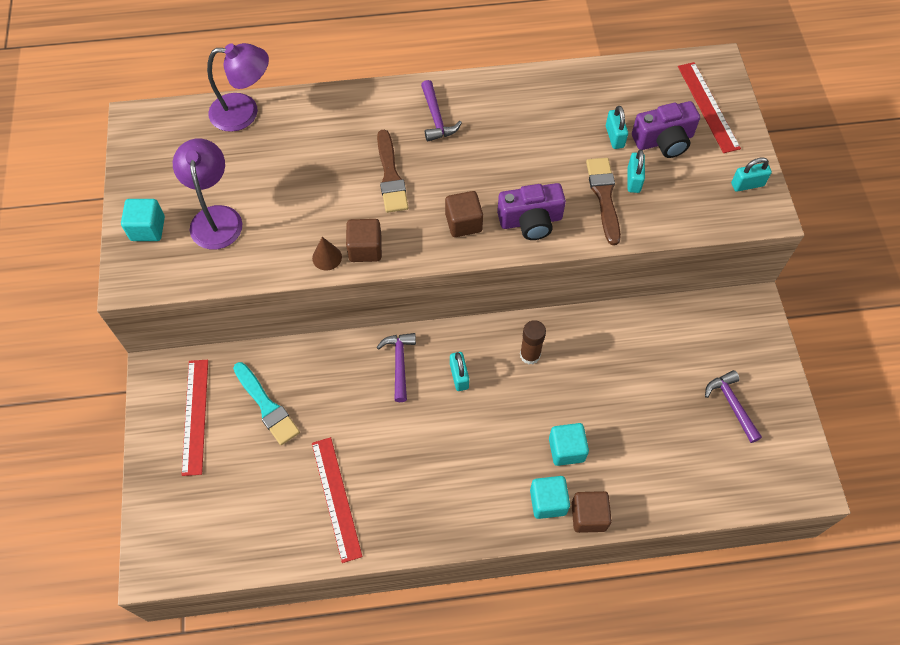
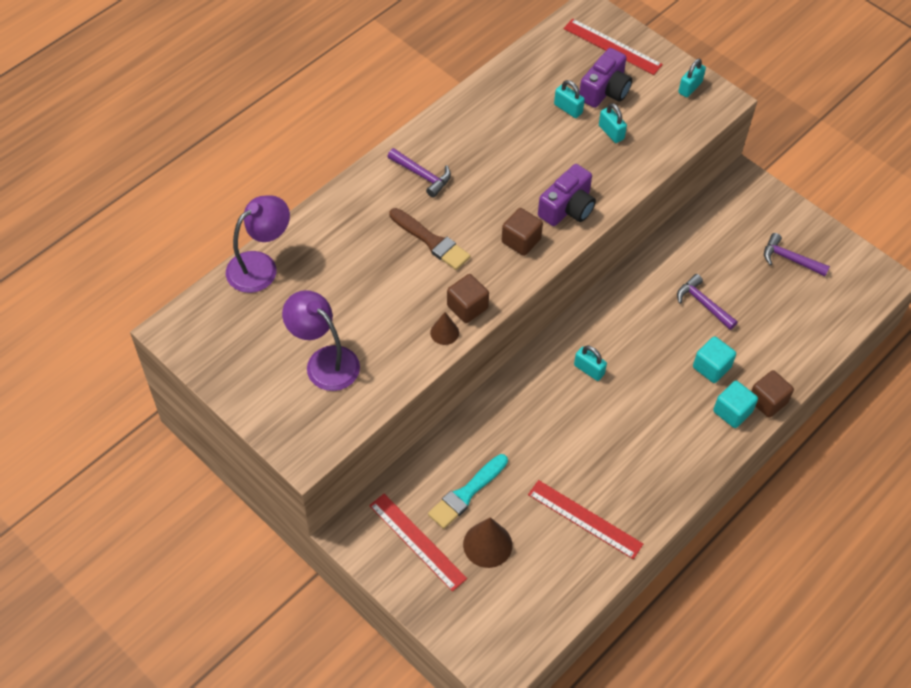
camera: 40 degrees left, 5 degrees down
(148, 229) = (277, 406): turquoise cube -> none
(243, 459) = (487, 544): none -> brown cone
(267, 406) = (466, 493): turquoise brush -> turquoise brush turned 120 degrees clockwise
(399, 363) = (536, 391): purple hammer -> purple hammer (703, 303)
(530, 355) = (624, 319): brown glue stick -> none
(604, 196) = (602, 157): brown brush -> none

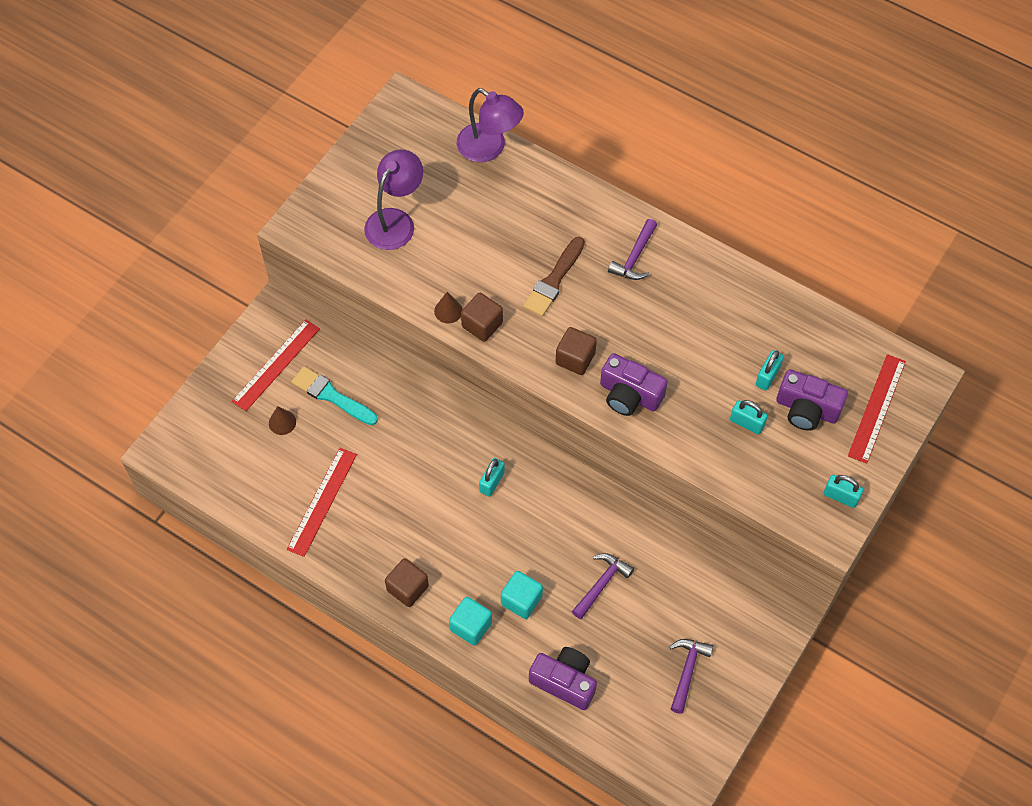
camera: 80 degrees right, 5 degrees up
(487, 544) = (282, 422): brown cone -> brown cone, size x0.59
(611, 132) = (746, 423): turquoise padlock -> turquoise padlock turned 75 degrees clockwise
(767, 401) = (491, 661): brown cube -> brown cube (407, 588)
(792, 348) = (564, 681): none -> purple camera

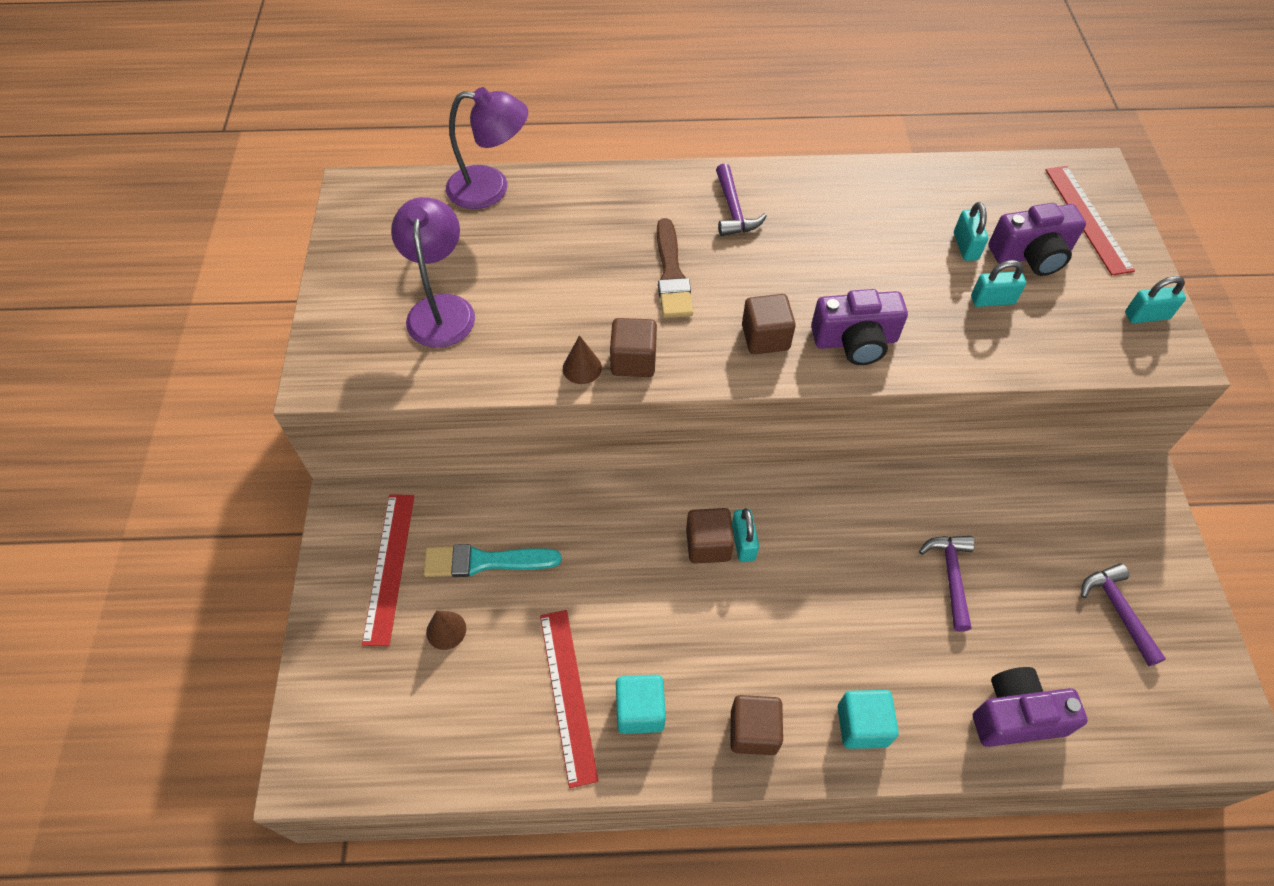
camera: 35 degrees left, 5 degrees down
(469, 470) = (708, 545): none -> brown cube
(521, 600) = (888, 654): turquoise cube -> turquoise cube (640, 711)

